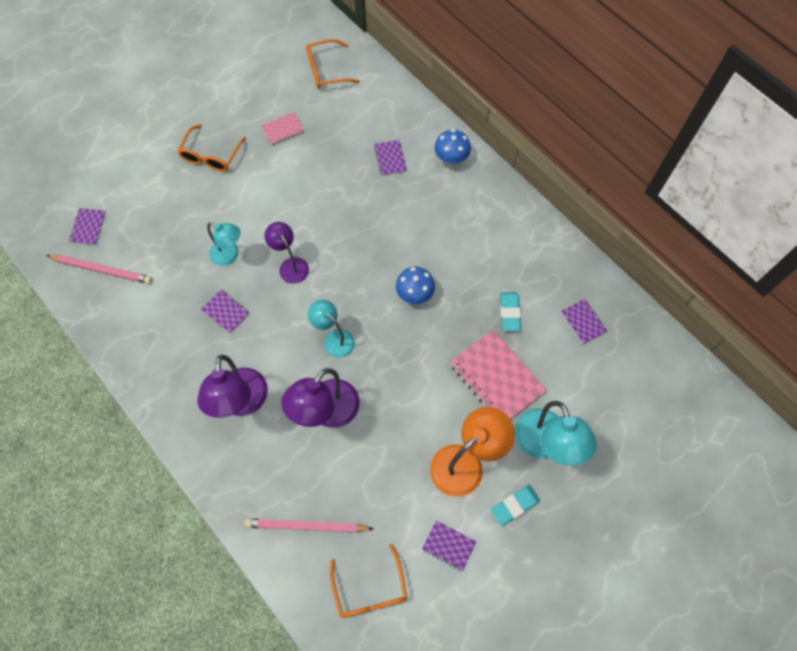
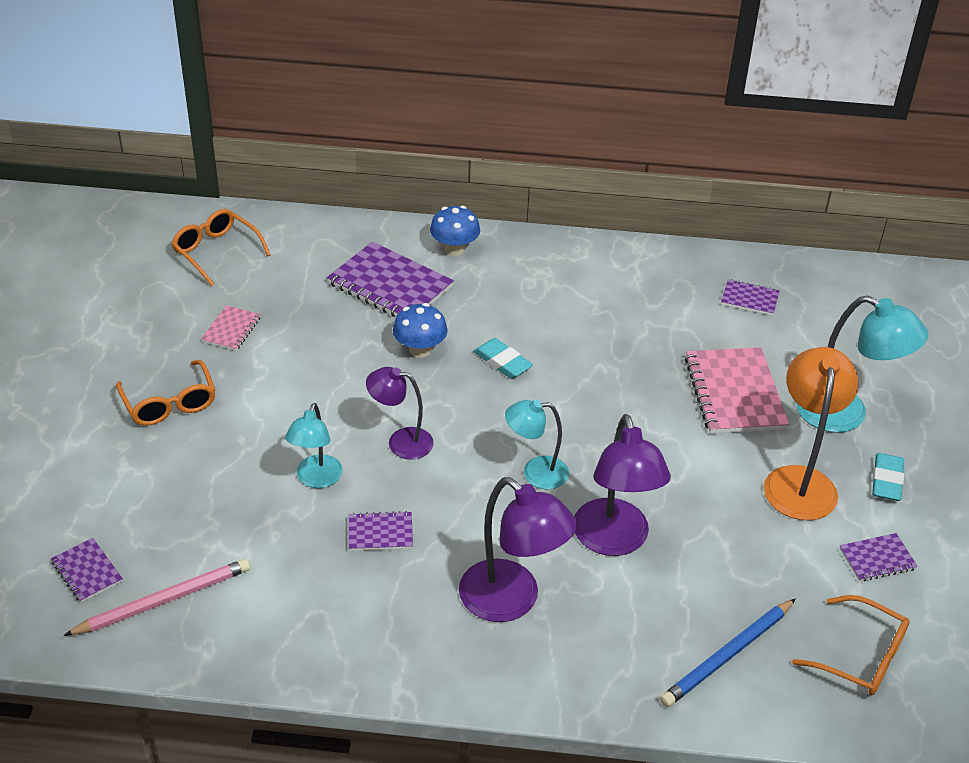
camera: 45 degrees left, 25 degrees down
(229, 255) = (316, 479): turquoise lamp -> turquoise lamp turned 120 degrees clockwise
(306, 526) = (728, 655): pink pencil -> blue pencil
(326, 70) = (216, 252): orange glasses -> orange glasses turned 105 degrees clockwise
(390, 158) = (390, 285): purple notebook -> purple notebook, size x1.97
(414, 294) = (566, 379): blue mushroom -> blue mushroom (420, 349)
(496, 378) = (735, 393): pink notebook -> pink notebook turned 75 degrees clockwise
(509, 312) = (676, 335): turquoise eraser -> turquoise eraser (502, 362)

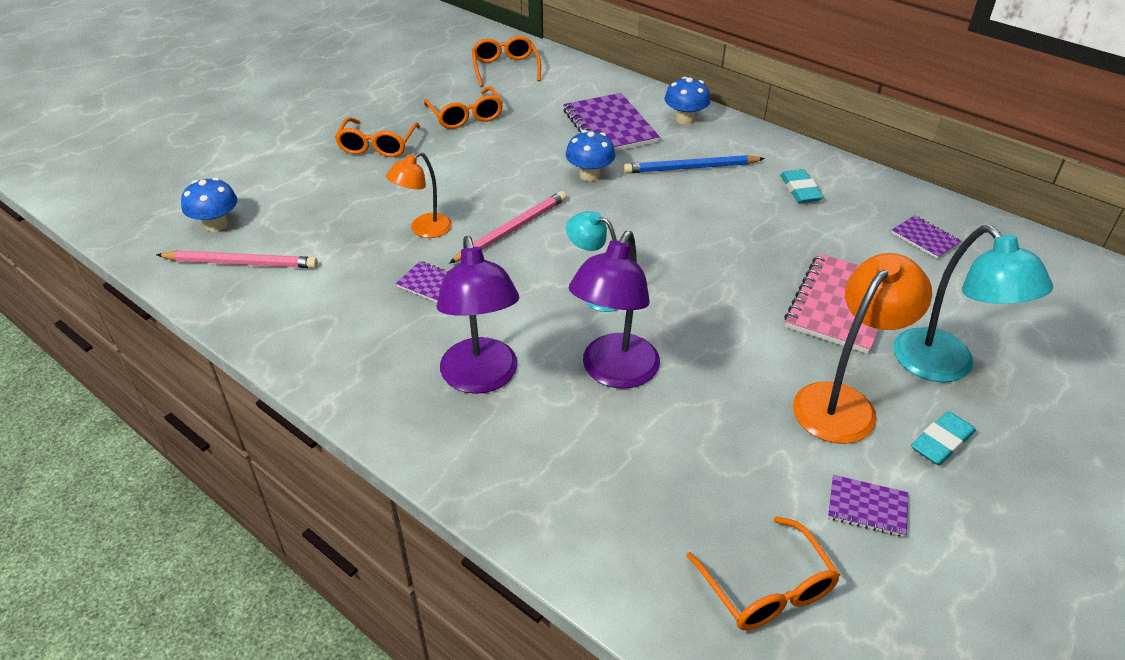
camera: 35 degrees right, 0 degrees up
(87, 571) = (216, 224): purple notebook -> blue mushroom
(231, 329) = (466, 116): pink notebook -> orange glasses
(316, 479) = (424, 230): turquoise lamp -> orange lamp
(401, 441) = (511, 230): purple lamp -> pink pencil
(502, 362) = (648, 206): turquoise eraser -> turquoise eraser (800, 190)
(728, 655) = (629, 516): blue pencil -> blue pencil (691, 168)

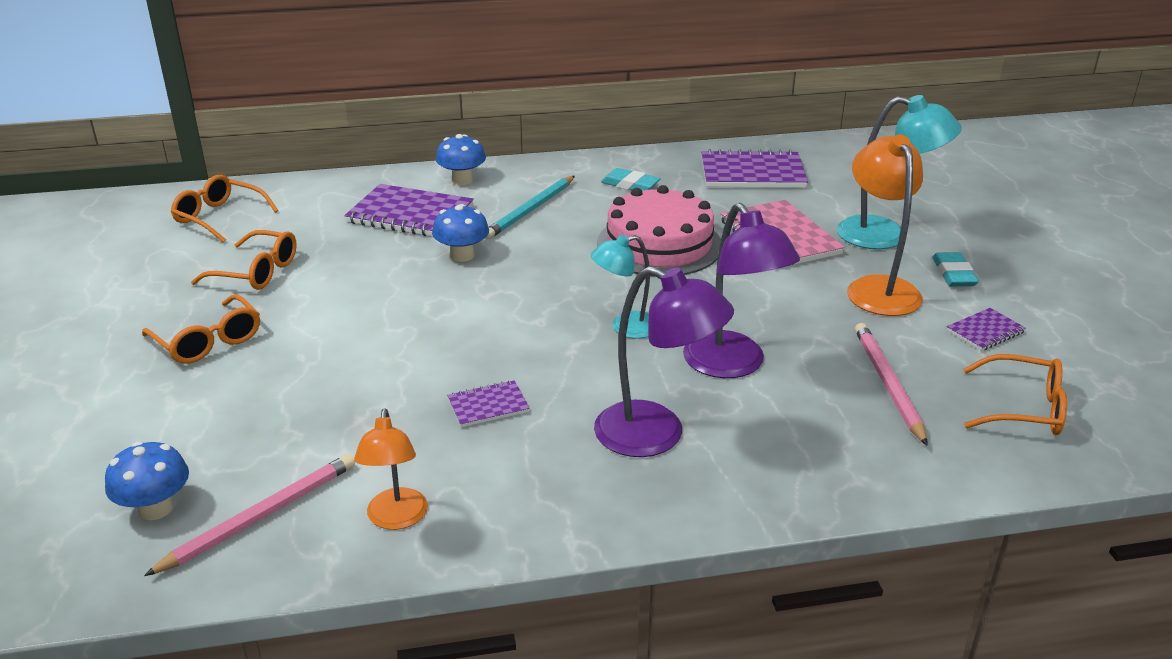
camera: 50 degrees left, 10 degrees down
(424, 230) = (398, 374): orange lamp -> orange lamp (396, 519)
(511, 230) = (475, 328): pink pencil -> pink pencil (887, 384)
(691, 168) = (531, 210): blue pencil -> turquoise pencil
(733, 250) = (659, 244): none -> pink cake
(925, 238) = (752, 173): purple notebook -> purple notebook, size x1.97

